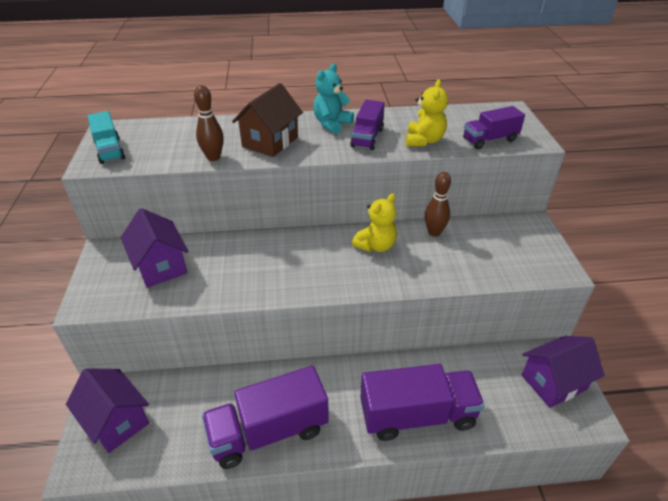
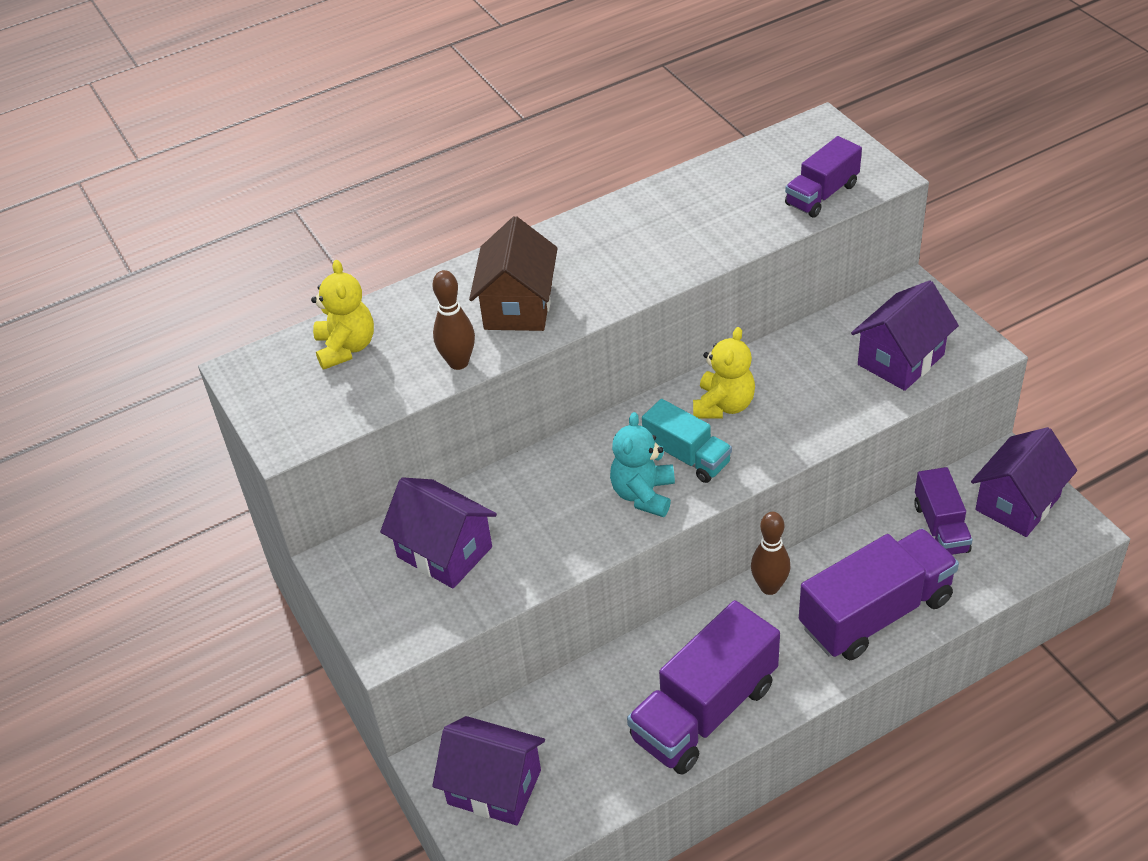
camera: 20 degrees left, 5 degrees up
(109, 150) = (289, 407): turquoise truck -> turquoise truck (687, 456)
(331, 124) = (583, 242): turquoise teddy bear -> turquoise teddy bear (643, 494)
(367, 138) = (652, 249): purple truck -> purple truck (940, 528)
(424, 141) = (734, 227): yellow teddy bear -> yellow teddy bear (346, 348)
(434, 232) = (789, 355): brown bowling pin -> brown bowling pin (769, 587)
(504, 258) = (900, 360): none -> purple house

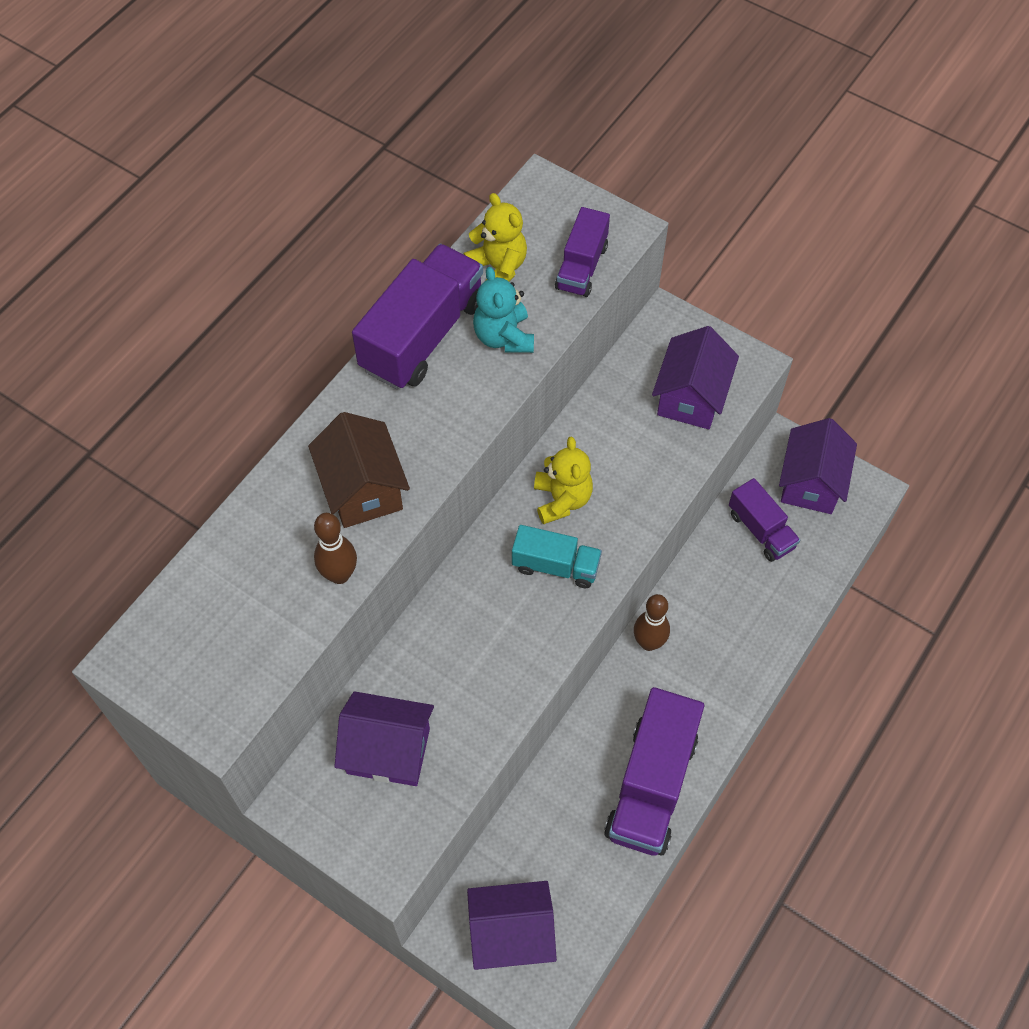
camera: 30 degrees left, 15 degrees up
(346, 348) = (217, 597): yellow teddy bear -> yellow teddy bear (498, 268)
(643, 494) = (537, 620): turquoise teddy bear -> turquoise teddy bear (504, 337)
(875, 613) = (746, 634): purple truck -> purple truck (423, 335)

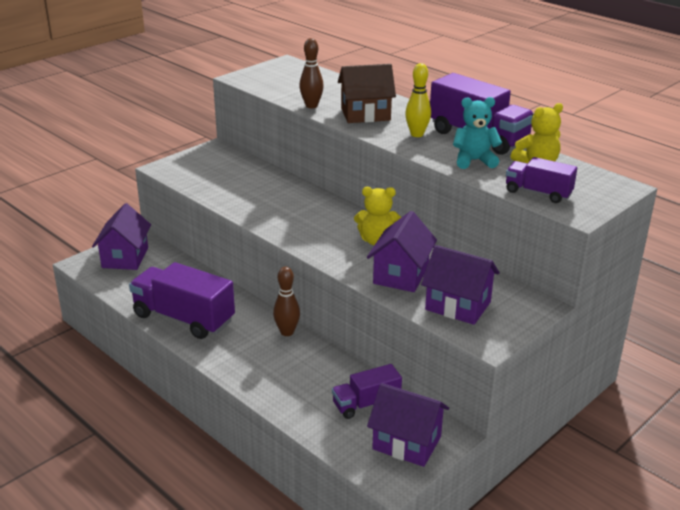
camera: 100 degrees right, 30 degrees down
(388, 751) = (228, 172): purple house -> purple house (401, 275)
(428, 412) = (417, 134): none -> yellow bowling pin
(556, 566) = (326, 233): turquoise truck -> none

